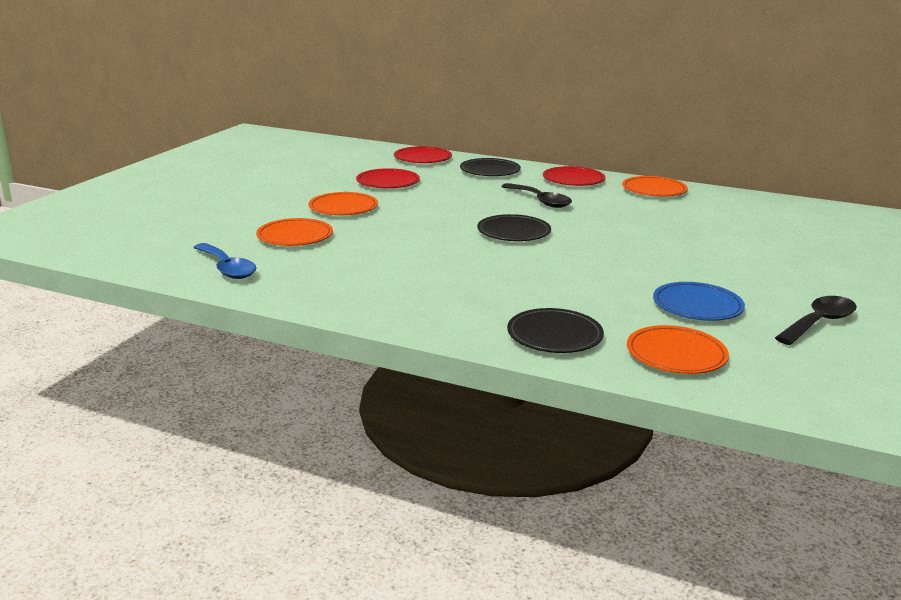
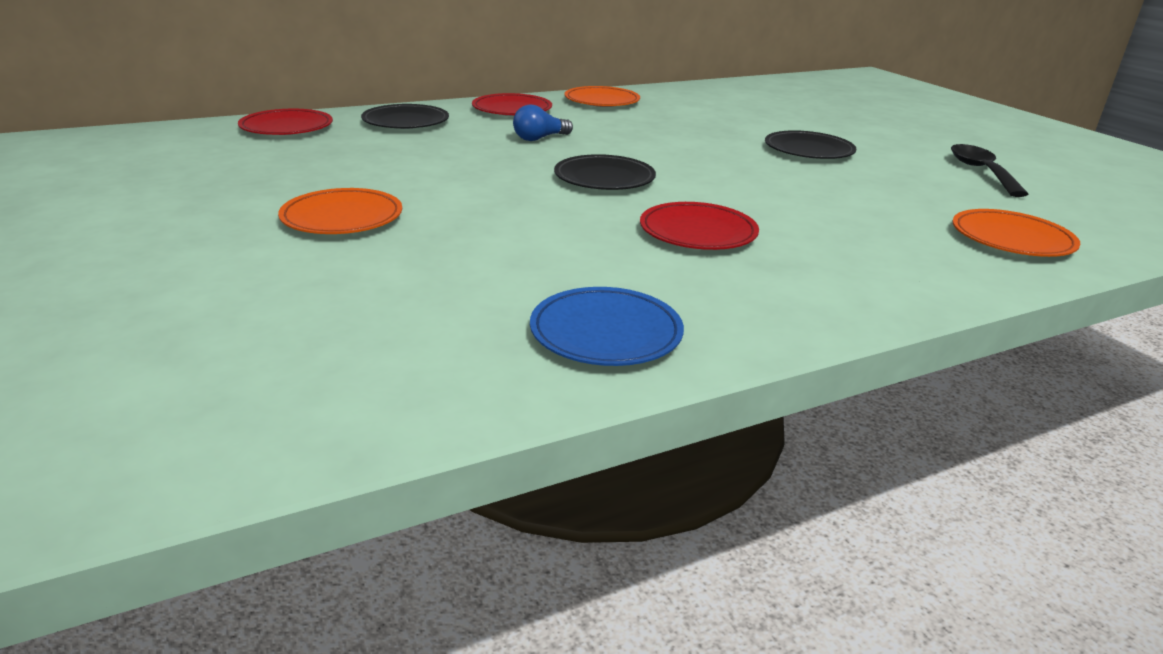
camera: 50 degrees left, 5 degrees up
(227, 268) = (400, 378): blue spoon -> none
(295, 236) = (377, 282): orange plate -> none
(388, 182) = (317, 167): red plate -> red plate (698, 232)
(540, 201) = (540, 138): black spoon -> blue light bulb
(554, 335) = (918, 267): black plate -> black plate (808, 150)
(697, 306) = (903, 190): blue plate -> blue plate (606, 333)

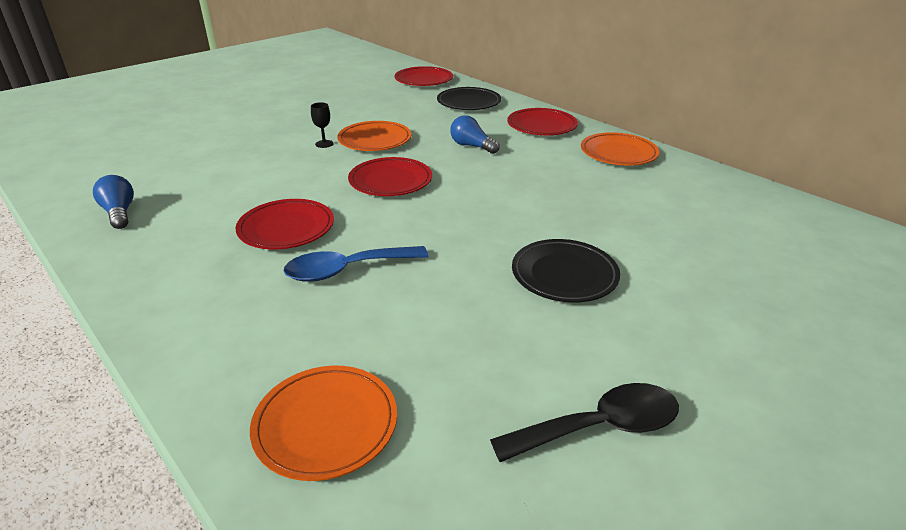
camera: 75 degrees right, 5 degrees up
(342, 218) = (275, 123): orange plate -> orange plate (375, 140)
(462, 196) = (324, 144): none -> black goblet
(604, 178) = (390, 181): black plate -> red plate
(606, 333) = (119, 213): blue plate -> blue light bulb
(793, 214) = (347, 270): none -> blue spoon

